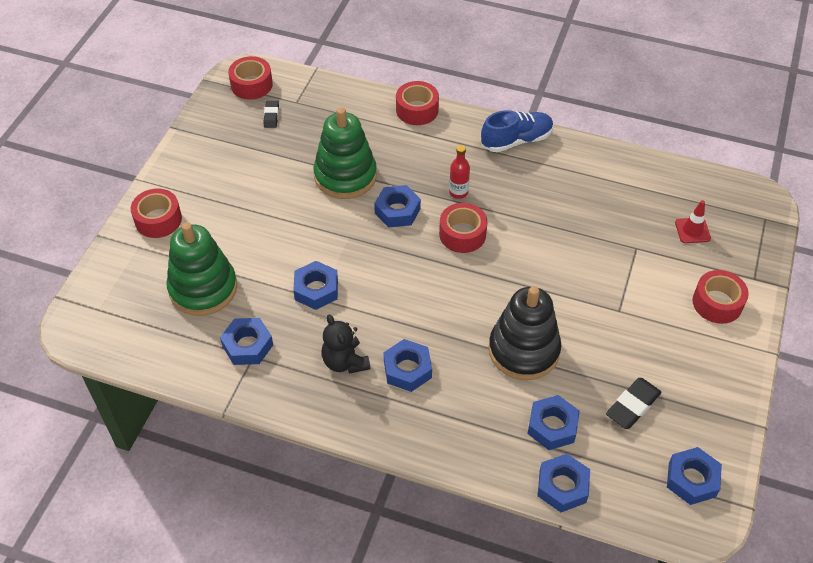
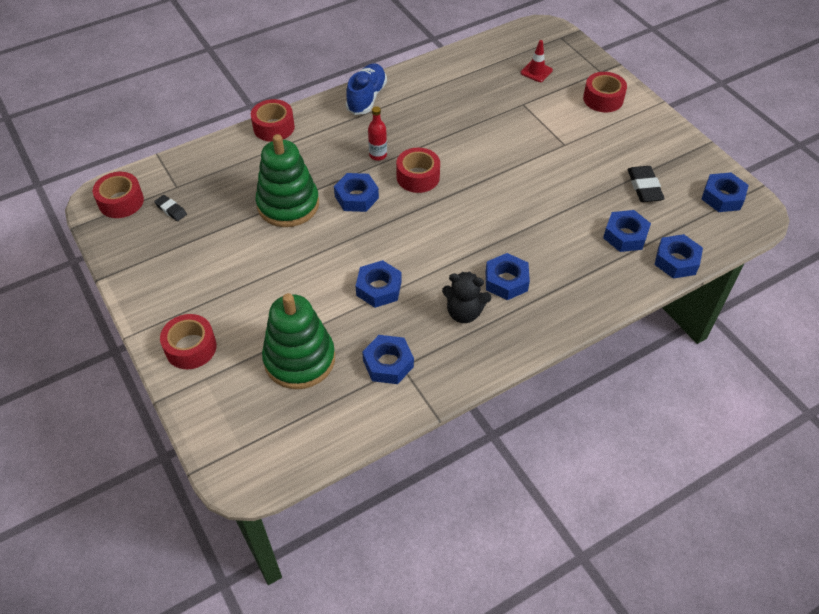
camera: 50 degrees left, 0 degrees up
(523, 350) = (550, 210): black stacking toy -> none

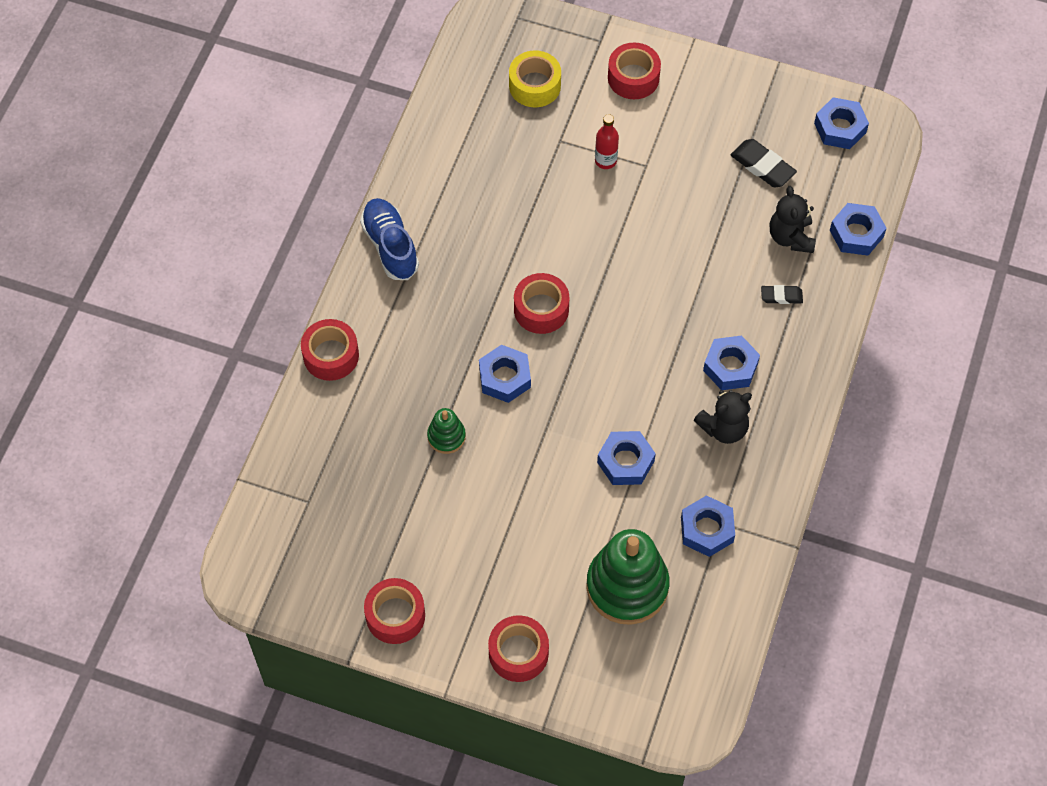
camera: 40 degrees left, 10 degrees up
(121, 201) = (270, 562): red tape -> red tape (395, 615)
(171, 210) = (334, 531): black eraser -> black eraser (781, 296)
(288, 205) = (446, 436): green stacking toy -> green stacking toy, size x0.48
(378, 155) = (476, 312): red bottle -> red bottle (605, 161)
(536, 71) = (535, 85): red traffic cone -> yellow tape
(625, 235) = (791, 237): blue nut -> black teddy bear

